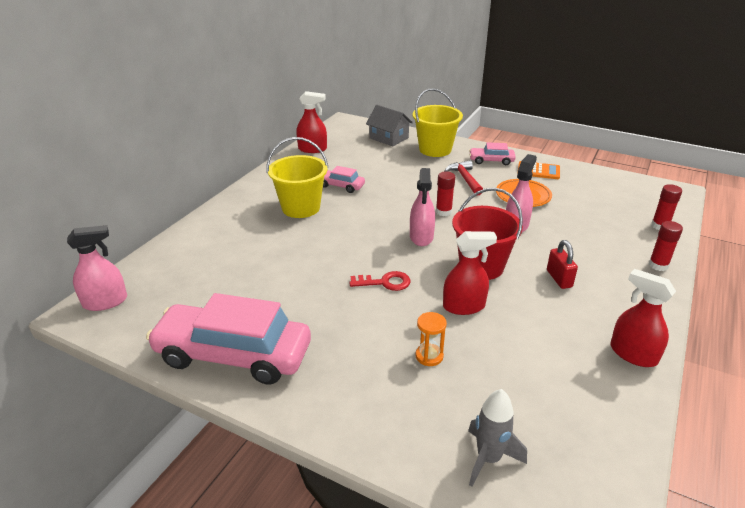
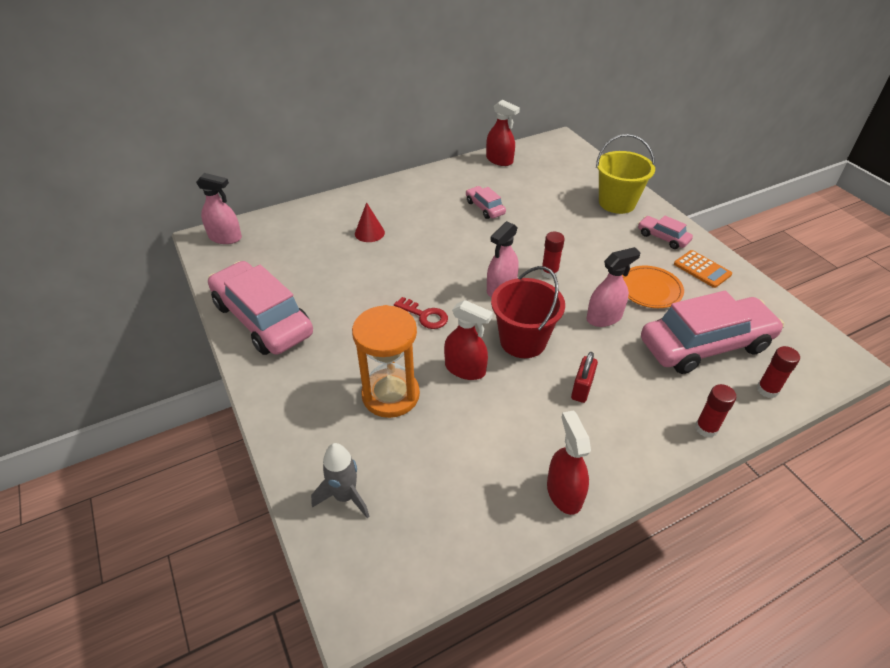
camera: 35 degrees right, 10 degrees up
(260, 240) = (369, 233): none -> red cone
(301, 208) = (430, 216): yellow bucket -> none
(389, 138) = (584, 173): grey house -> none
(429, 356) = (390, 395): orange hourglass -> orange hourglass, size x2.19
(465, 179) = (610, 247): red hammer -> none
(596, 215) = (705, 345): none -> pink car

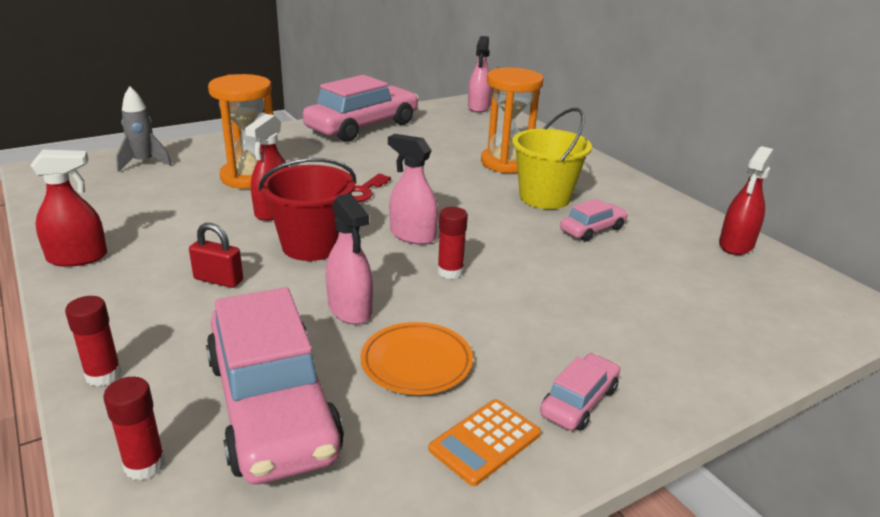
camera: 85 degrees right, 15 degrees down
(369, 233) = (507, 163): red cone -> orange hourglass
(617, 203) = (675, 356): yellow bucket -> yellow bucket (544, 197)

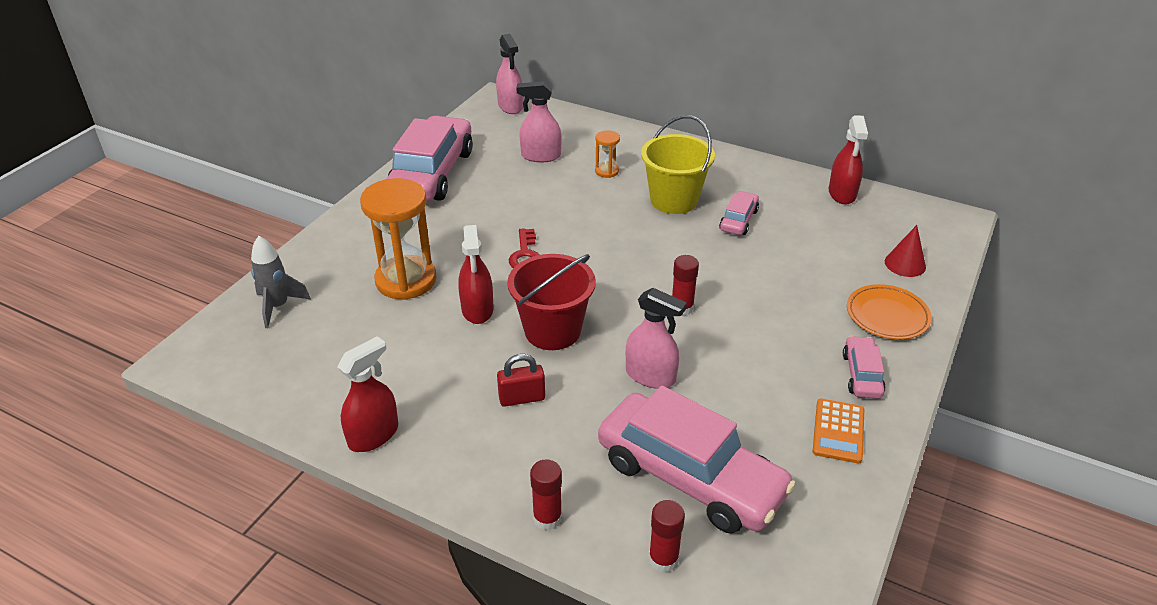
camera: 30 degrees left, 10 degrees up
(412, 235) = (617, 285): pink spray bottle -> pink spray bottle (540, 156)
(416, 363) = (742, 396): orange plate -> orange plate (887, 316)
(507, 163) = (606, 171): orange hourglass -> orange hourglass, size x0.46
(752, 324) = (905, 264): none -> red cone

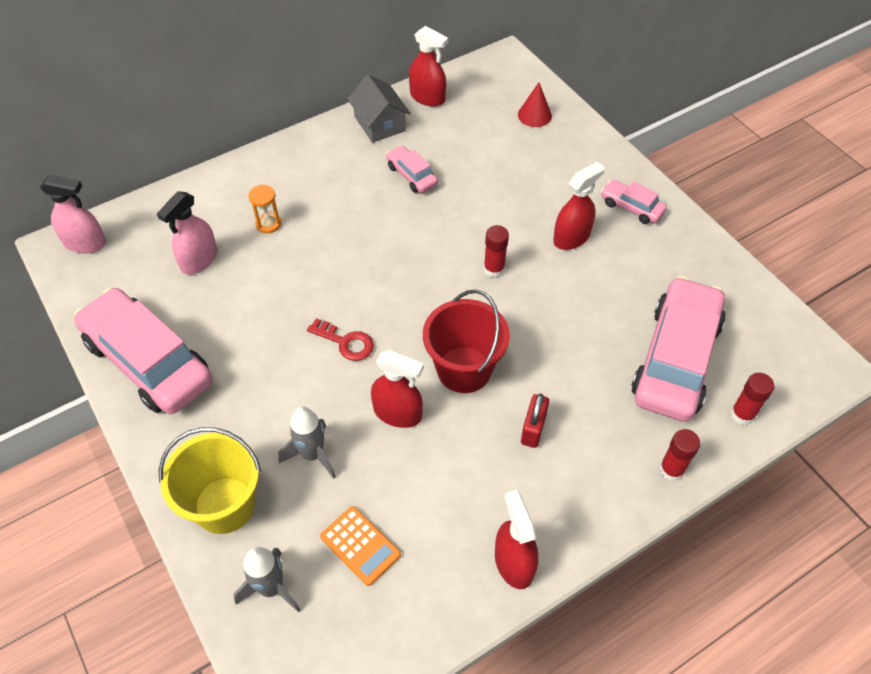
camera: 60 degrees left, 15 degrees up
(406, 280) = (312, 455): orange hourglass -> grey rocket
(650, 376) = (559, 329): pink spray bottle -> none
(674, 200) = (351, 200): yellow bucket -> yellow bucket (224, 505)
(690, 477) = (676, 359): pink car -> pink car turned 45 degrees counterclockwise
(773, 345) = (571, 237): none -> red spray bottle
(777, 181) = (380, 124): none -> grey house
(838, 431) = (677, 252): orange calculator -> orange calculator (360, 545)
(887, 316) = (582, 158): orange plate -> none

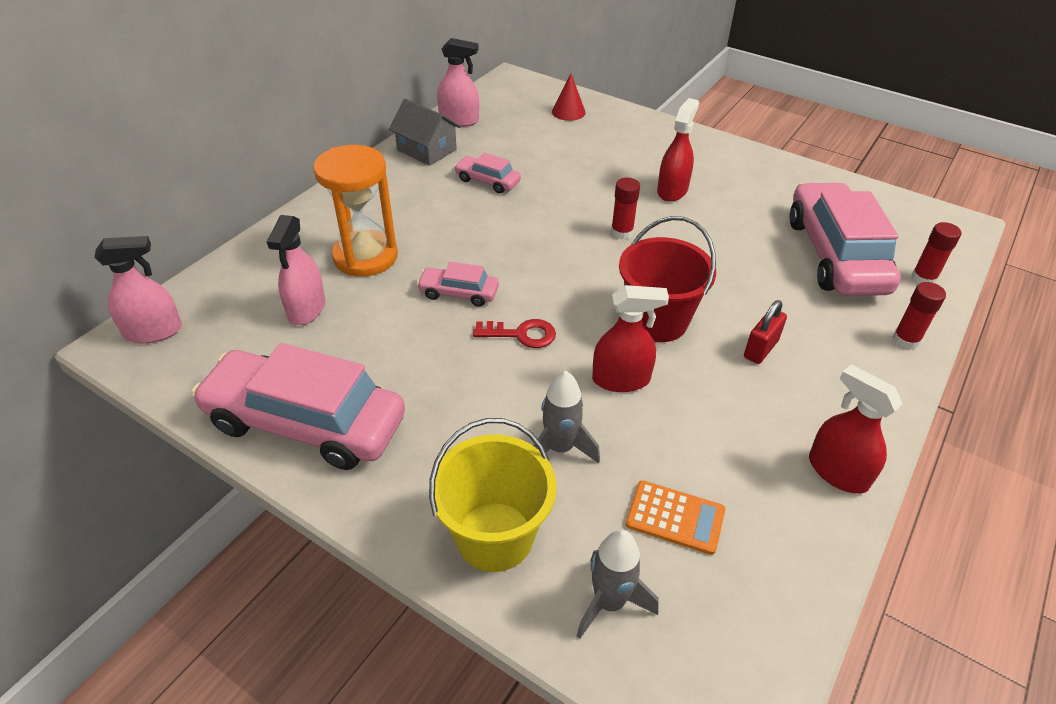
camera: 25 degrees left, 10 degrees down
(268, 224) = (365, 256): orange hourglass -> orange hourglass, size x2.19
(427, 97) = (459, 120): red spray bottle -> pink spray bottle
(533, 429) = (760, 349): red padlock -> red padlock turned 45 degrees clockwise
(631, 207) = (705, 156): pink car -> pink car (458, 293)

